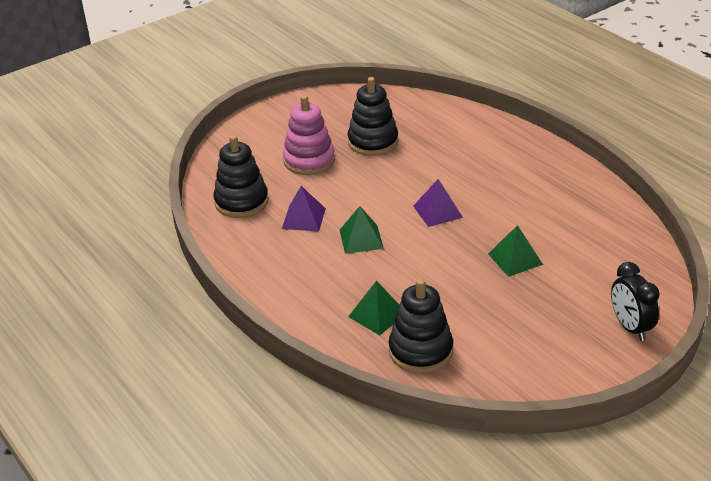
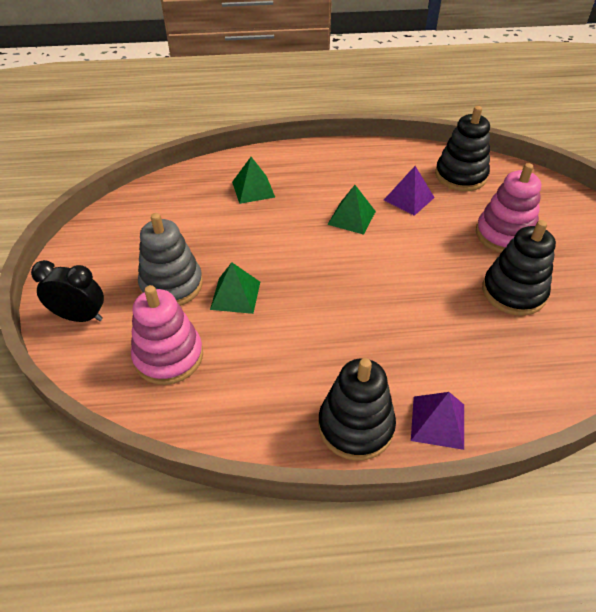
camera: 120 degrees right, 10 degrees up
(420, 351) = (195, 193): black stacking toy -> black stacking toy (355, 426)
(438, 211) = (350, 281): purple pyramid -> purple pyramid (438, 422)
(544, 297) = (171, 285): none -> grey stacking toy
(603, 261) = (168, 356): none -> pink stacking toy

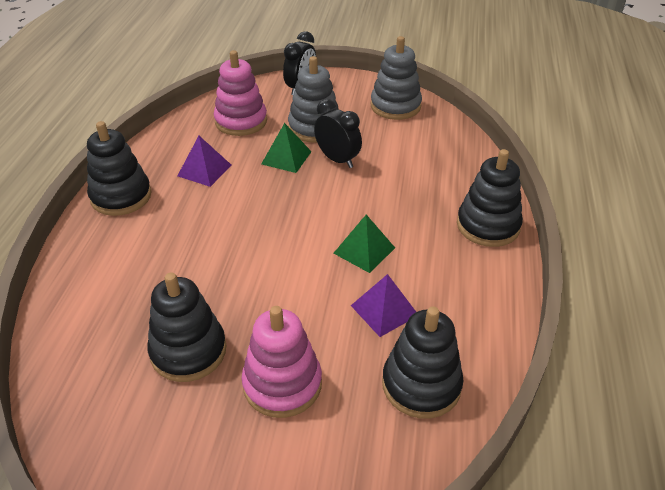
camera: 105 degrees right, 5 degrees down
(118, 229) = (395, 106): none -> grey stacking toy
(229, 256) = (337, 159): none -> black clock
(253, 189) = (435, 187): green pyramid -> none
(293, 159) = (488, 226): none -> black stacking toy
(438, 422) = (91, 240): purple pyramid -> purple pyramid (204, 170)

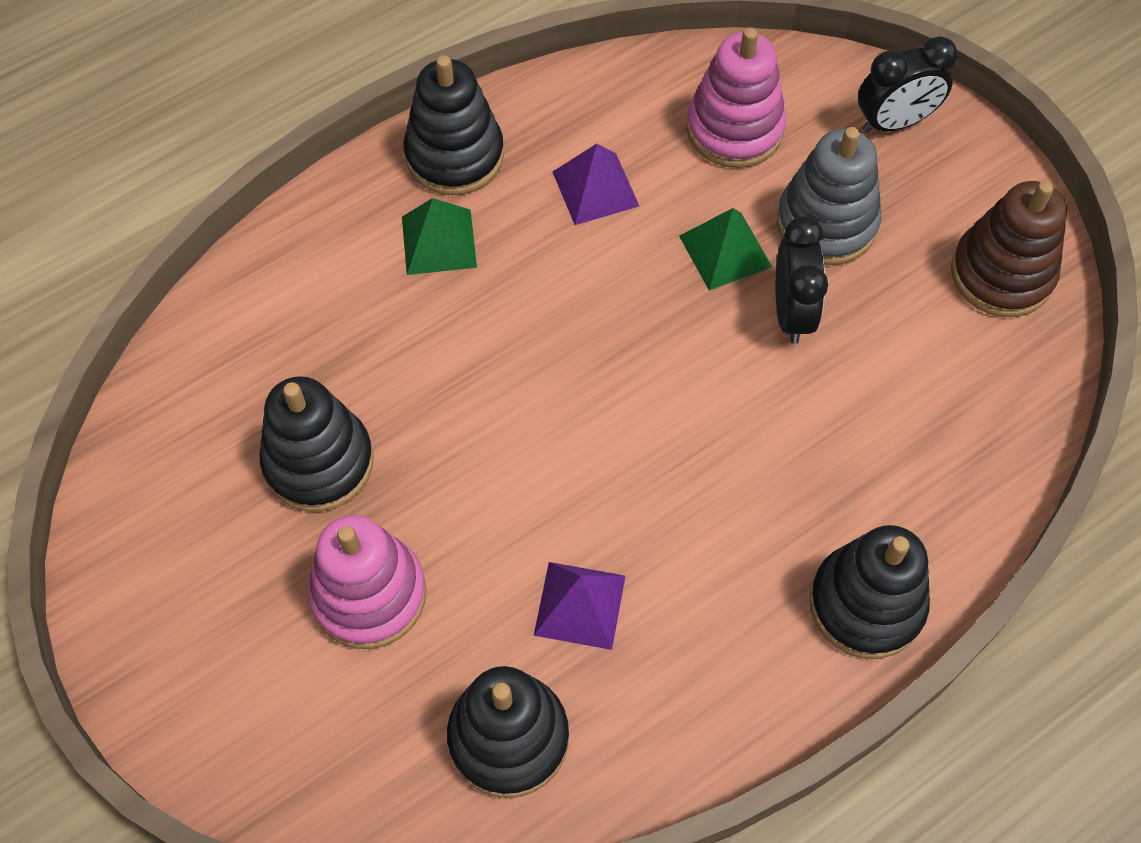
camera: 45 degrees right, 20 degrees up
(364, 250) = (655, 496): green pyramid -> green pyramid (439, 241)
(395, 106) = (1001, 274): grey stacking toy -> brown stacking toy

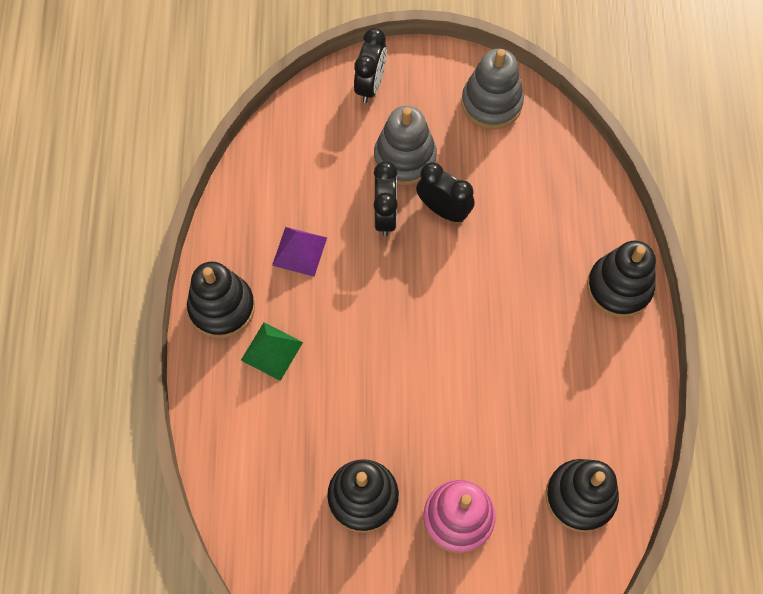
camera: 55 degrees left, 5 degrees up
(580, 605) = (533, 417): purple pyramid -> none
(725, 251) = (385, 215): green pyramid -> black clock
(734, 129) = (315, 160): pink stacking toy -> none
(1001, 274) = (491, 103): brown stacking toy -> grey stacking toy

